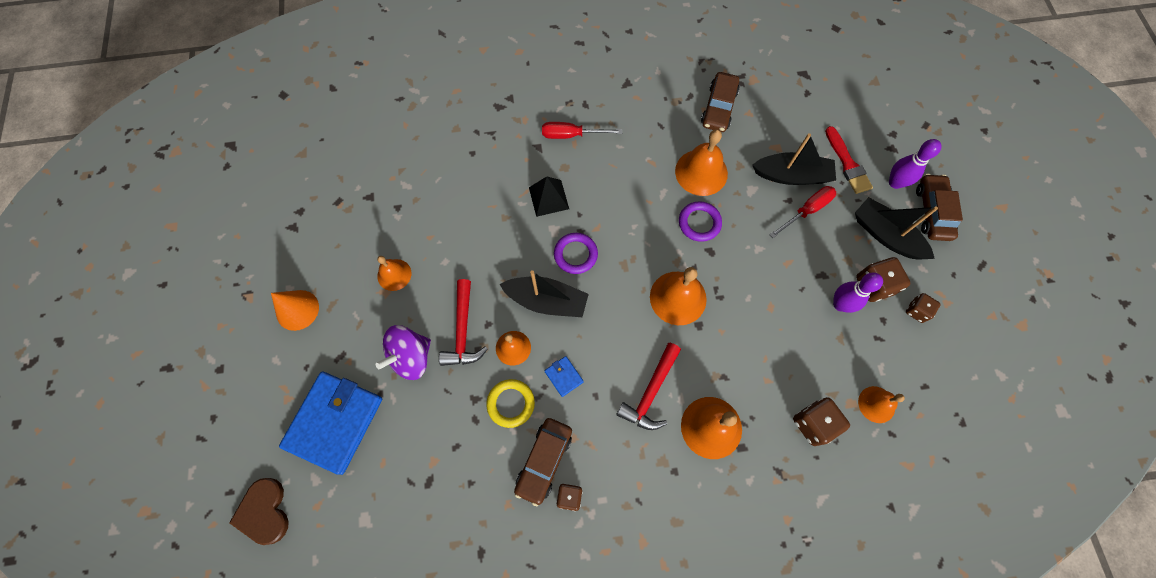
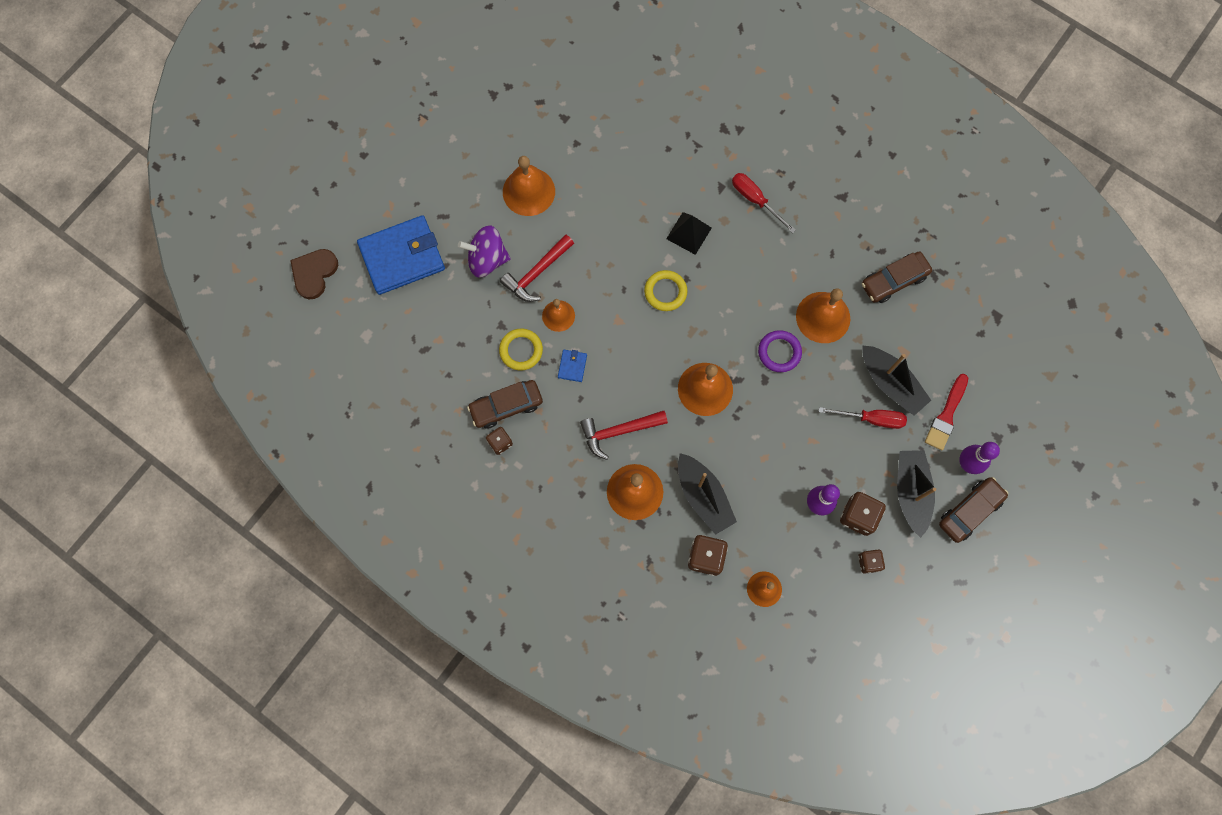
camera: 45 degrees right, 5 degrees up
(297, 310) = (445, 158): orange cone -> none
(394, 274) = (528, 191): orange bell -> orange bell, size x1.65
(547, 301) = (612, 305): black boat -> black boat (703, 496)
(575, 254) = (665, 292): purple ring -> yellow ring

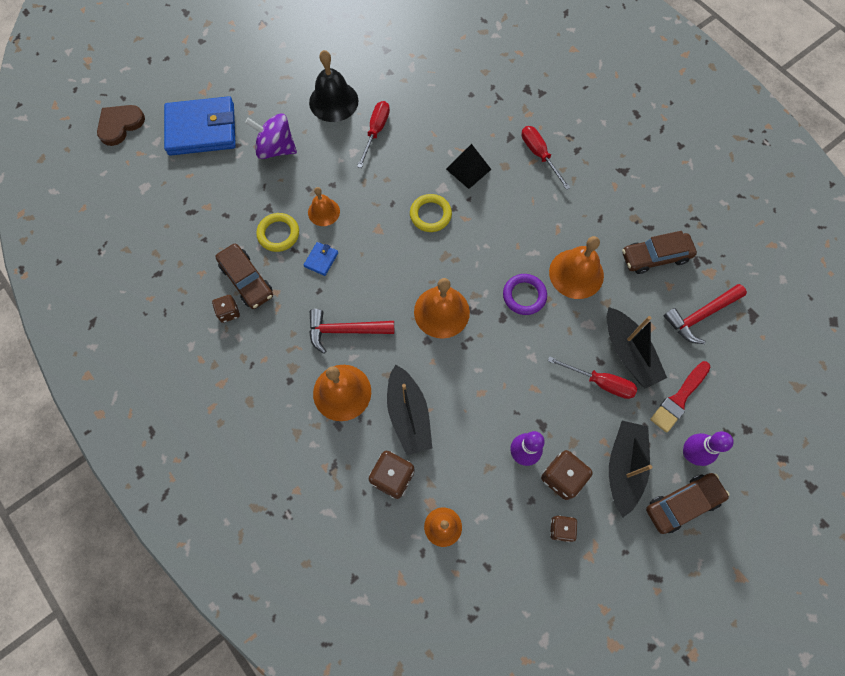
camera: 15 degrees right, 5 degrees down
(506, 406) = (247, 280): brown car -> brown car turned 120 degrees counterclockwise
(528, 191) = (333, 101): orange bell -> black bell
(537, 273) = (317, 170): red hammer -> red hammer (700, 315)
(583, 215) = (376, 131): none -> red screwdriver

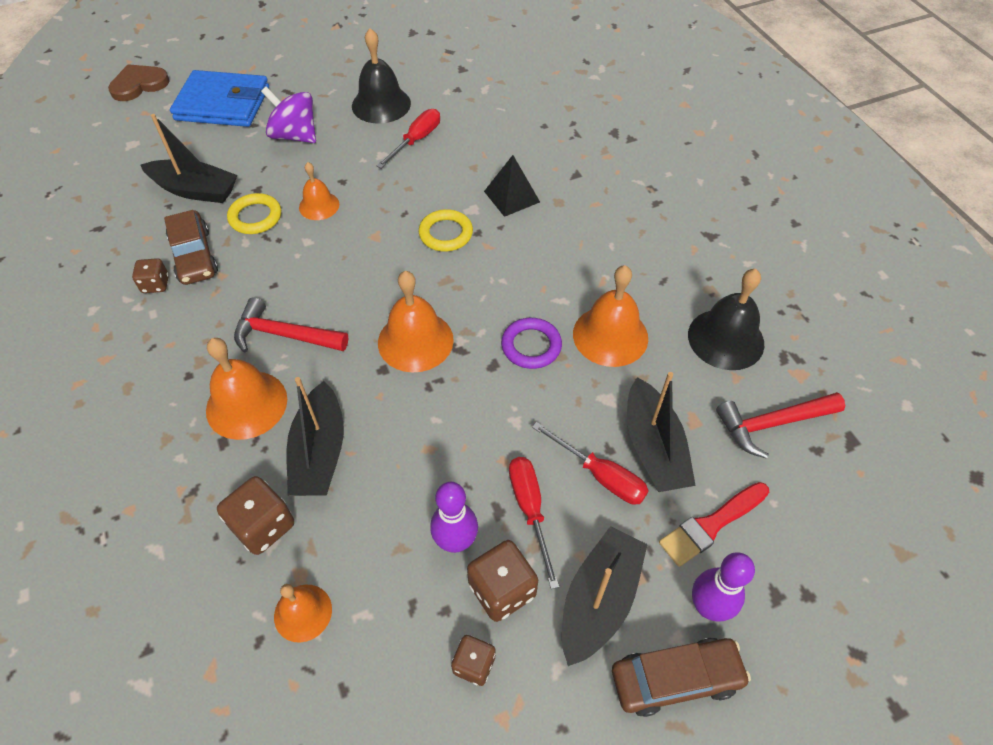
camera: 15 degrees right, 15 degrees down
(219, 220) = (195, 190): none -> black boat
(321, 259) = (292, 253): blue wallet -> none
(539, 155) = (606, 199): red screwdriver -> red screwdriver (530, 510)
(655, 257) = (725, 339): brown car -> black bell

